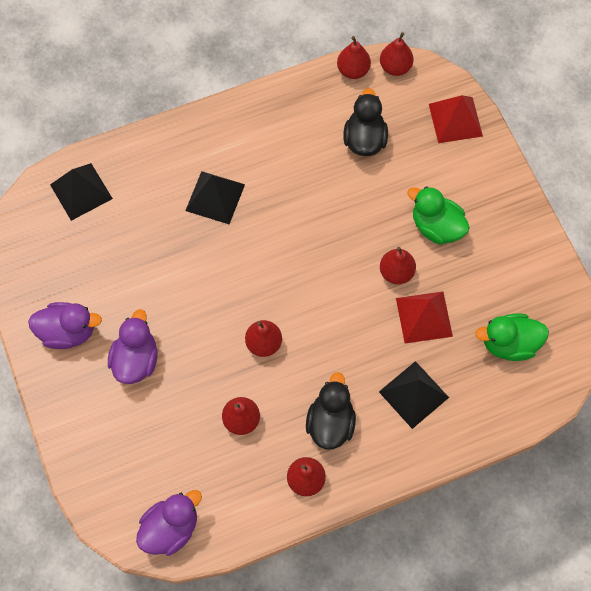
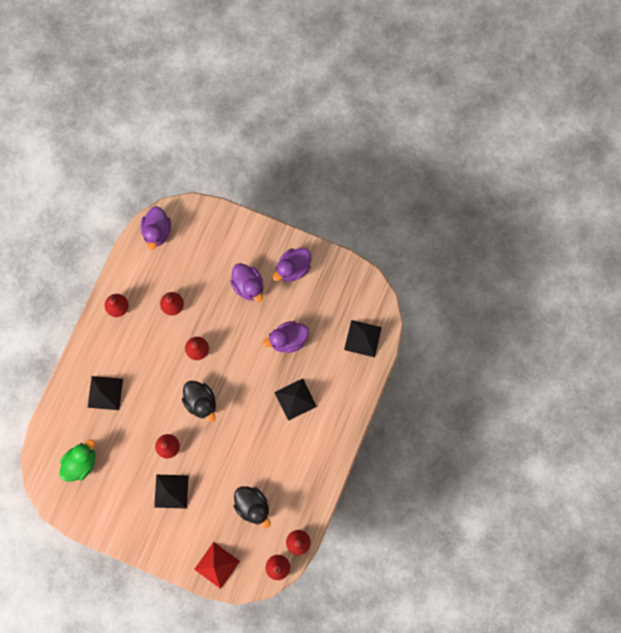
camera: 135 degrees right, 10 degrees up
(157, 262) = (288, 339): none -> purple duck
(330, 423) = (131, 343): black duck -> black duck (201, 402)
(424, 317) = (134, 436): red pyramid -> none
(436, 227) = (171, 491): green duck -> black pyramid

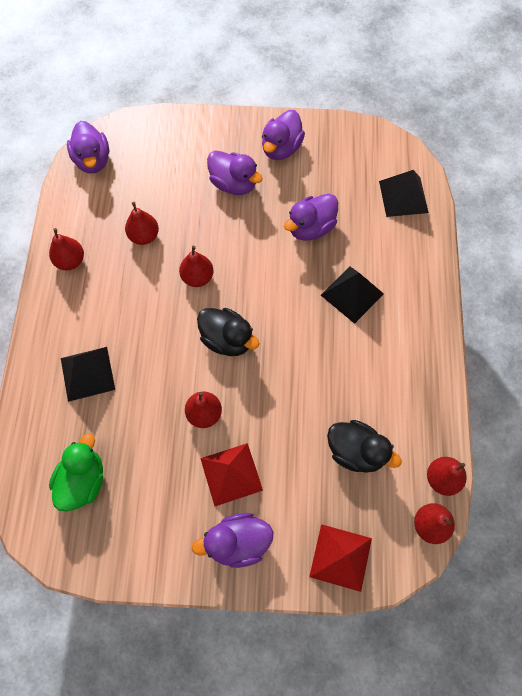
camera: 20 degrees left, 10 degrees down
(160, 533) = (238, 542): none -> purple duck
(171, 491) = (231, 474): black pyramid -> red pyramid

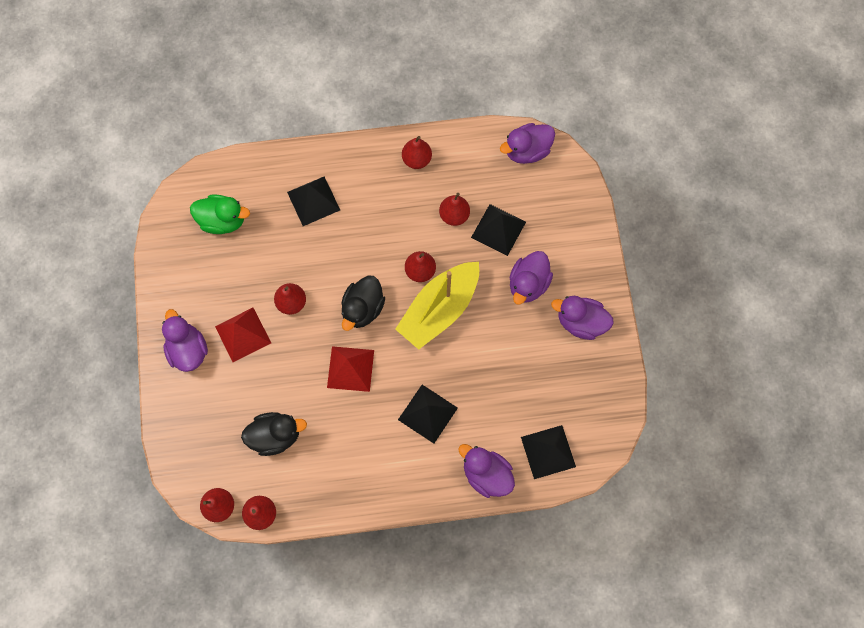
camera: 80 degrees right, 5 degrees up
(170, 199) = (498, 229): none -> black pyramid
(243, 266) = (439, 309): none -> yellow boat
(310, 228) = (493, 365): purple duck -> purple duck (486, 474)
(340, 557) = (185, 434): red pyramid -> red pyramid (350, 368)
(356, 451) = (276, 435): black duck -> black duck turned 120 degrees counterclockwise

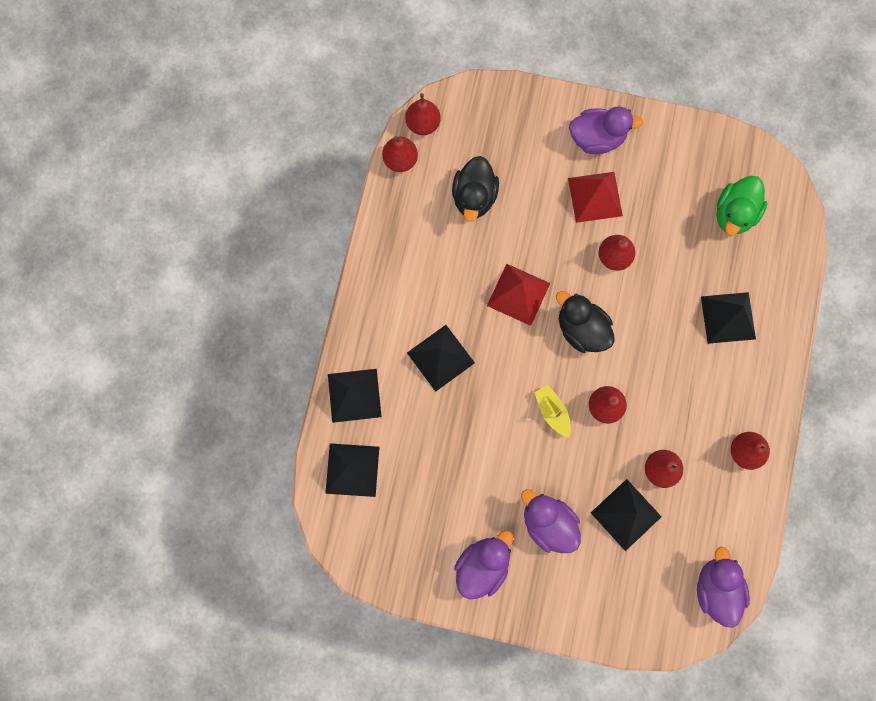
camera: 110 degrees right, 5 degrees up
(439, 309) = (552, 412): yellow boat -> yellow boat, size x0.45
(486, 474) = (354, 395): purple duck -> black pyramid

